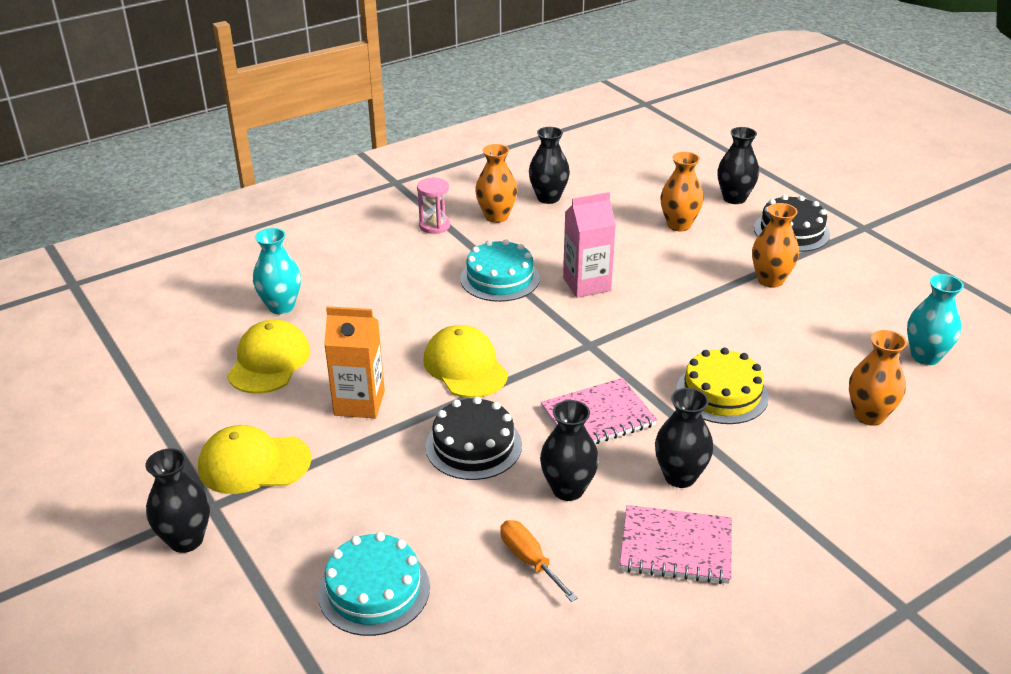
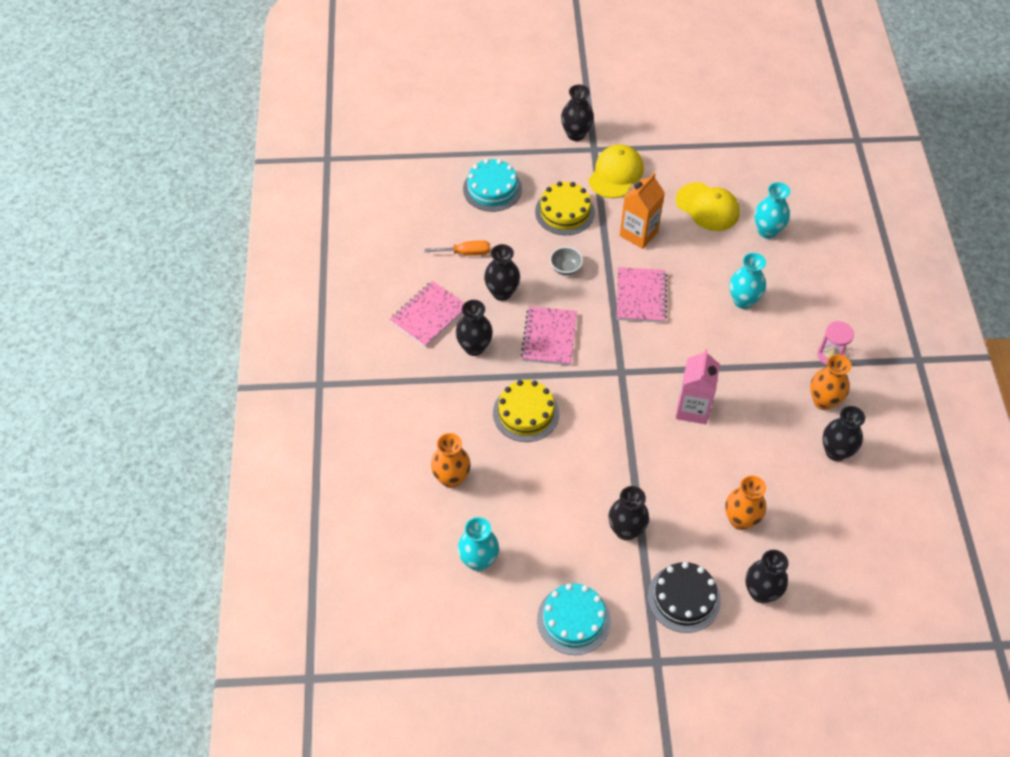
camera: 120 degrees right, 20 degrees up
(368, 487) = (564, 212): none -> yellow cake
(407, 294) = (743, 301): none -> turquoise vase
(465, 366) = (641, 296): yellow cap -> pink notebook
(473, 445) = (565, 268): black cake -> grey bowl
(500, 278) = (731, 361): turquoise cake -> turquoise cake (573, 619)
(770, 280) = (626, 530): orange vase -> black vase

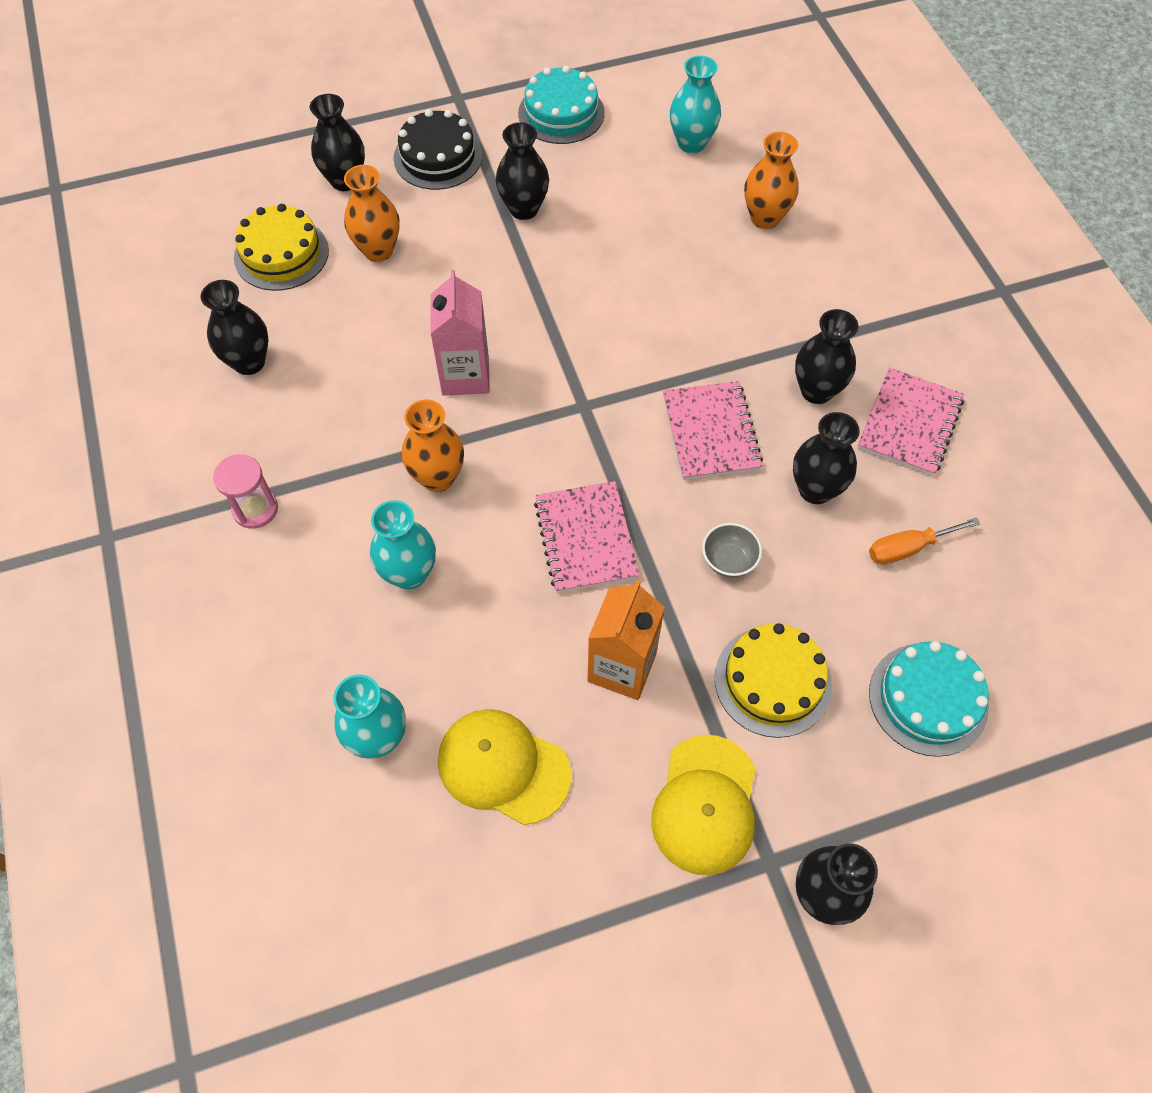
camera: 165 degrees right, 5 degrees up
(526, 413) = (702, 316): yellow cake -> yellow cake (281, 254)
(823, 401) = (267, 431): orange vase -> orange vase (438, 477)

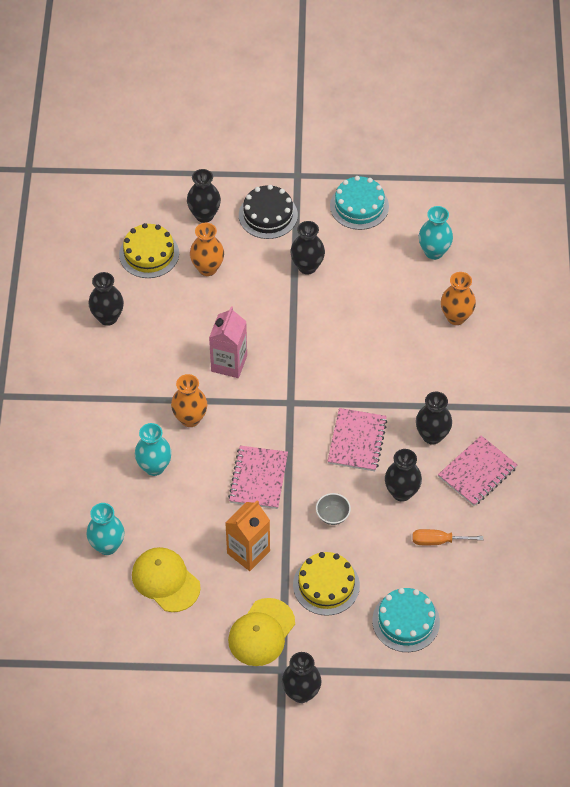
camera: 20 degrees right, 5 degrees down
(255, 509) = (83, 405): pink hourglass -> none

